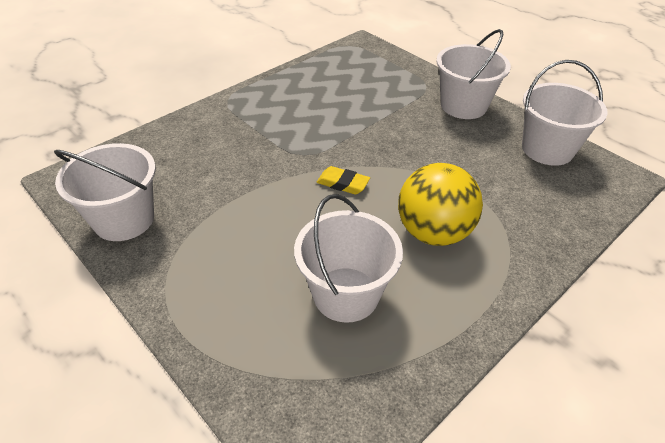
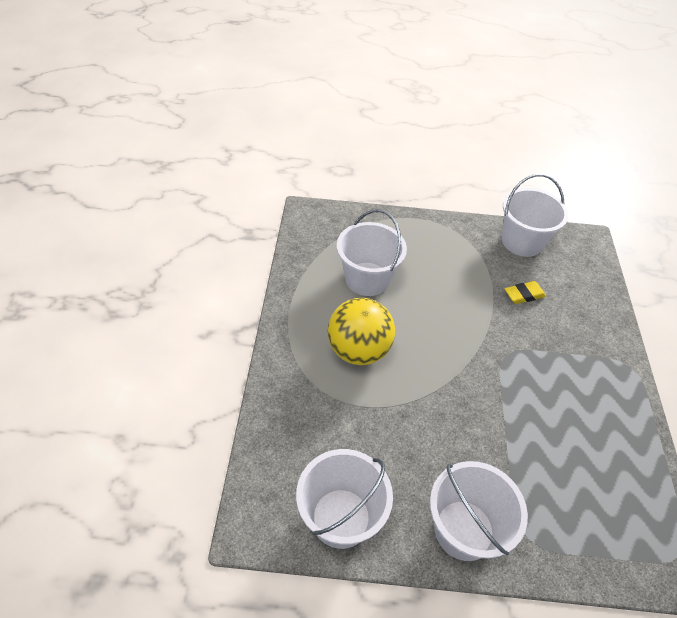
camera: 135 degrees right, 5 degrees up
(343, 183) = (451, 348): yellow eraser -> yellow eraser (524, 295)

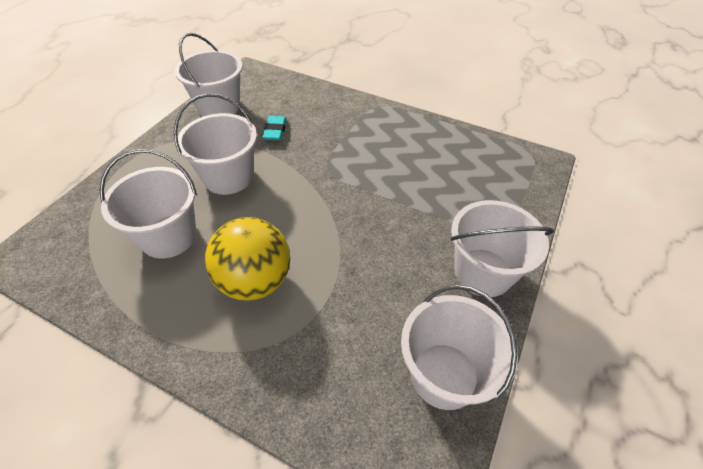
camera: 65 degrees left, 0 degrees up
(446, 287) = (228, 177): none -> white bucket
(524, 295) = (275, 131): yellow eraser -> turquoise eraser

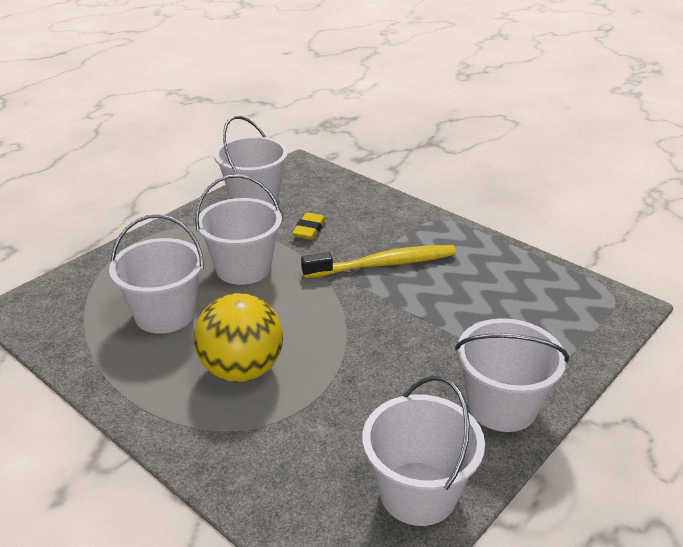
camera: 15 degrees right, 15 degrees down
(275, 131) = (309, 229): turquoise eraser -> yellow eraser
(346, 154) = (383, 264): none -> yellow toothbrush

